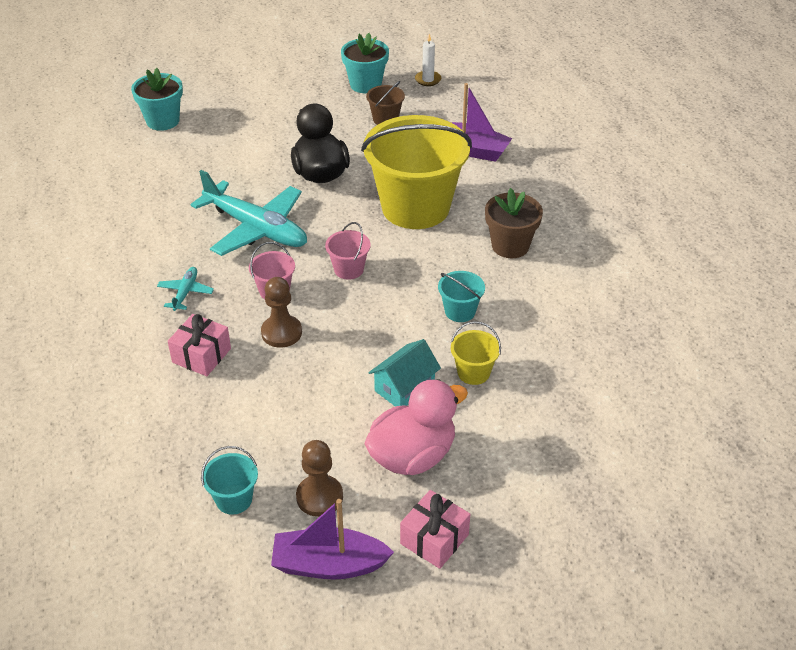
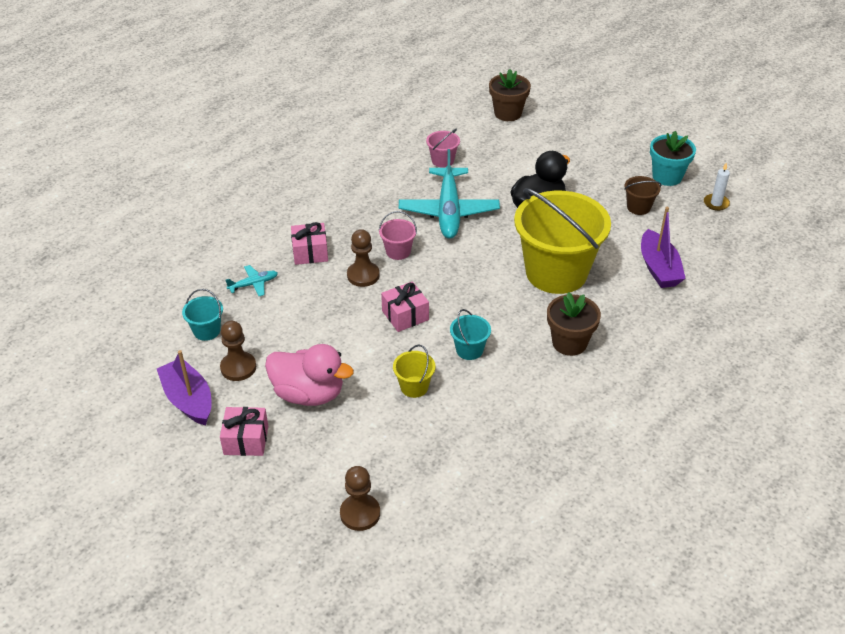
camera: 55 degrees right, 0 degrees up
(163, 121) = (508, 113): turquoise flower pot -> brown flower pot
(185, 293) = (357, 215): turquoise plane -> turquoise plane (253, 284)
(349, 269) = (454, 274): pink bucket -> pink bucket (442, 160)
(371, 331) = (405, 315): none -> pink gift
(404, 387) = (367, 359): turquoise house -> none
(605, 492) = (360, 513): none -> brown pawn

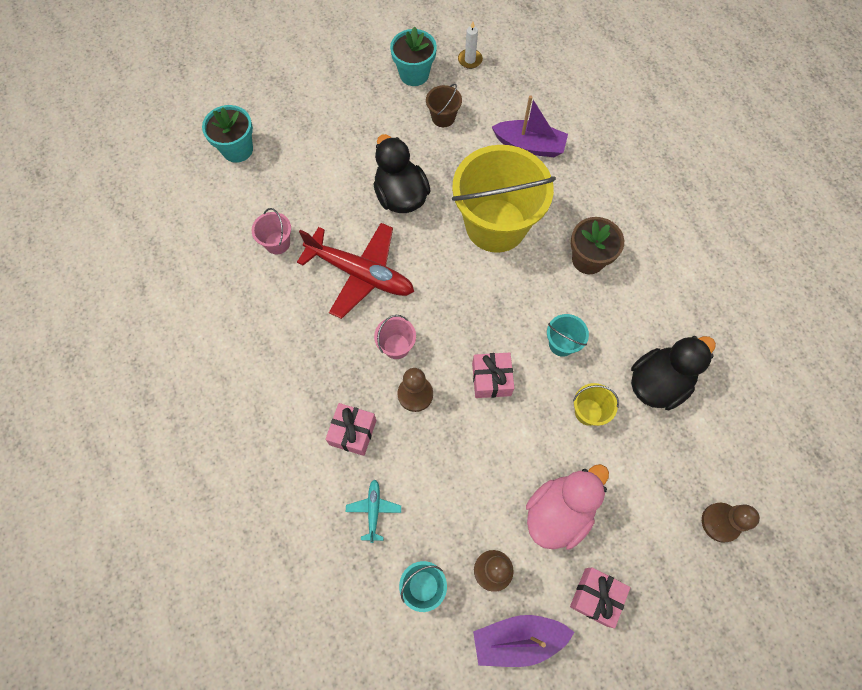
camera: 65 degrees left, 25 degrees up
(449, 211) = (360, 273): turquoise plane -> red plane
(475, 428) = (658, 383): none -> black duck
(508, 113) = (237, 149): brown flower pot -> turquoise flower pot

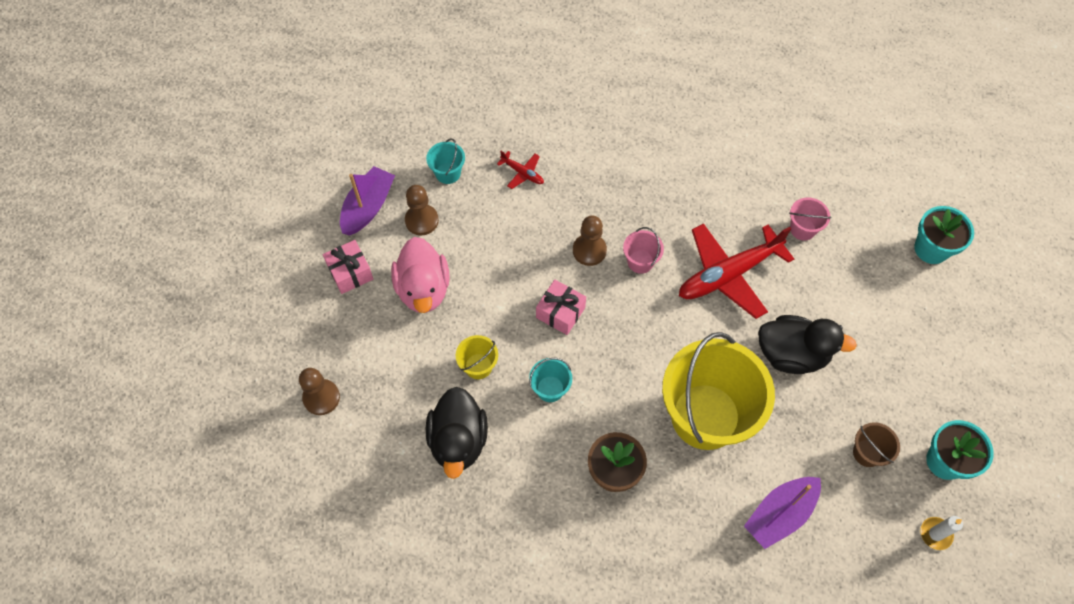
camera: 125 degrees right, 5 degrees down
(353, 432) = (590, 192): pink gift -> none
(373, 510) = (522, 173): turquoise plane -> red plane

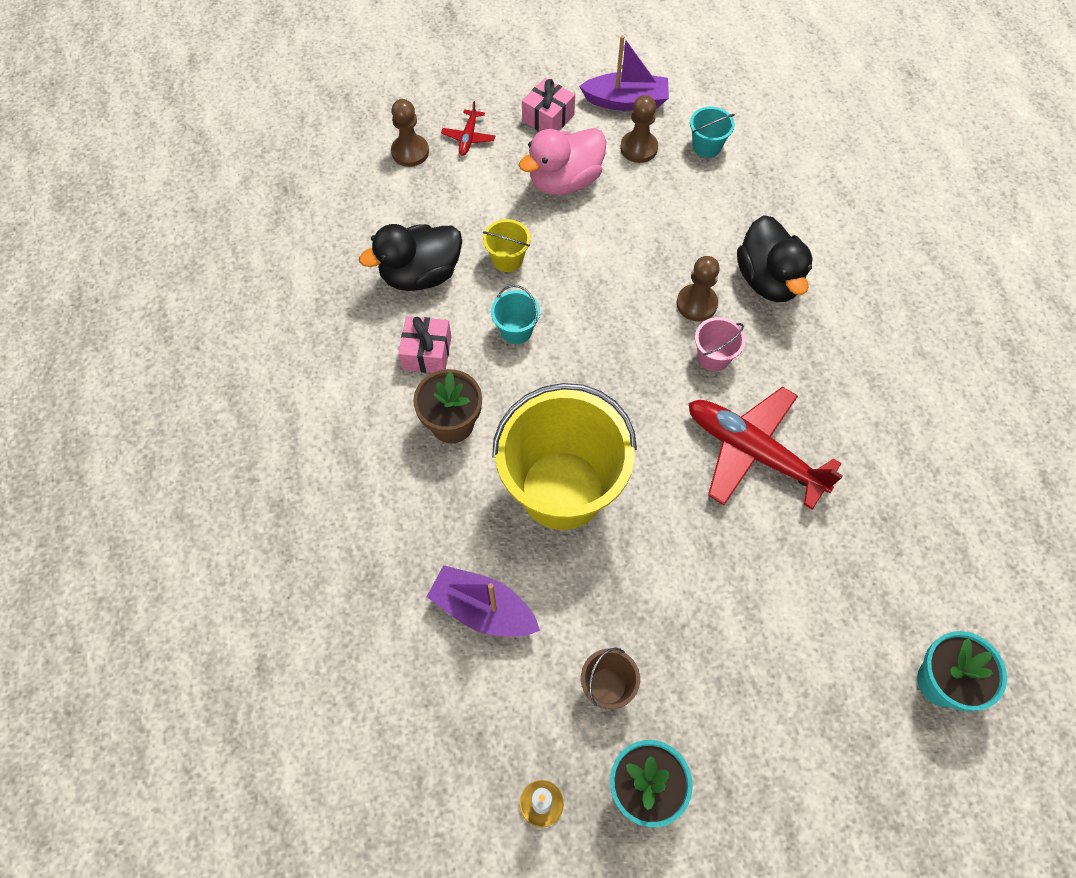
camera: 65 degrees right, 0 degrees up
(522, 173) = (750, 208): red plane -> red plane (468, 137)
(560, 312) = (607, 306): pink gift -> pink gift (427, 353)
(792, 354) = (689, 556): black duck -> black duck (768, 280)
(802, 229) = (867, 513): pink bucket -> none

